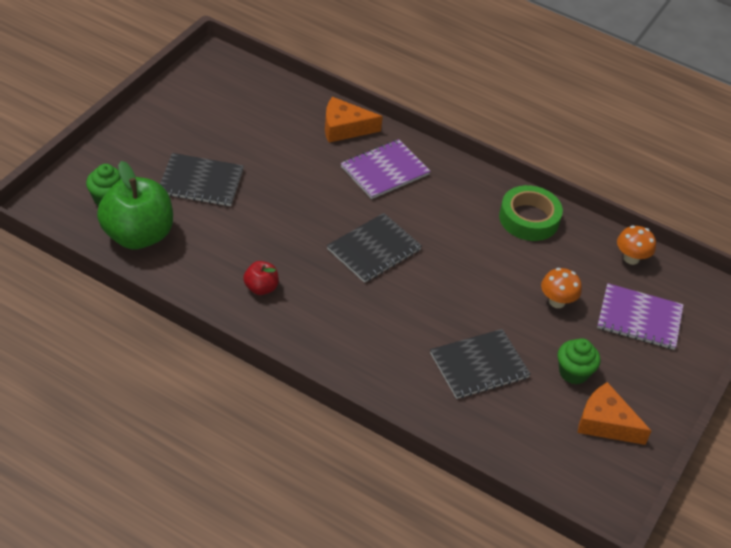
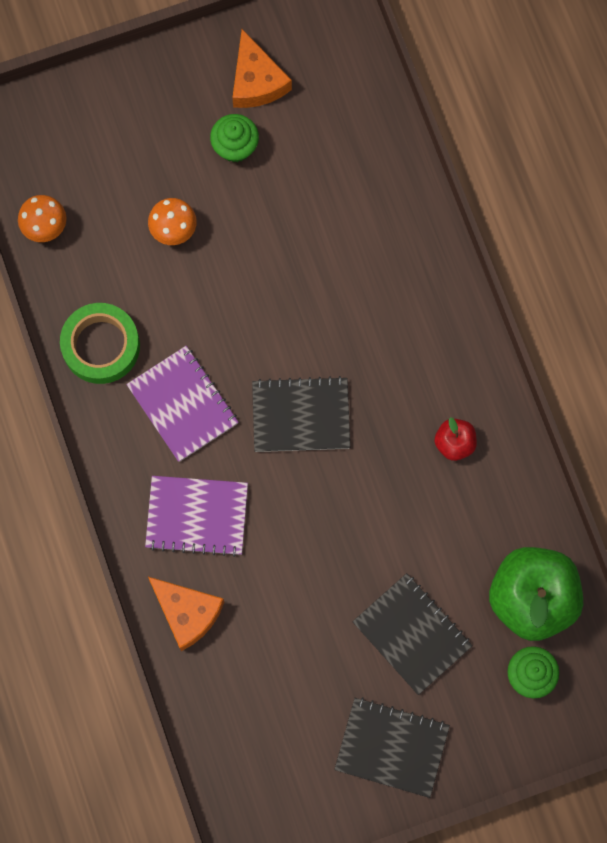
camera: 135 degrees left, 30 degrees up
(479, 365) = (317, 213): black notebook -> black notebook (391, 747)
(639, 318) = (111, 157): purple notebook -> purple notebook (182, 404)

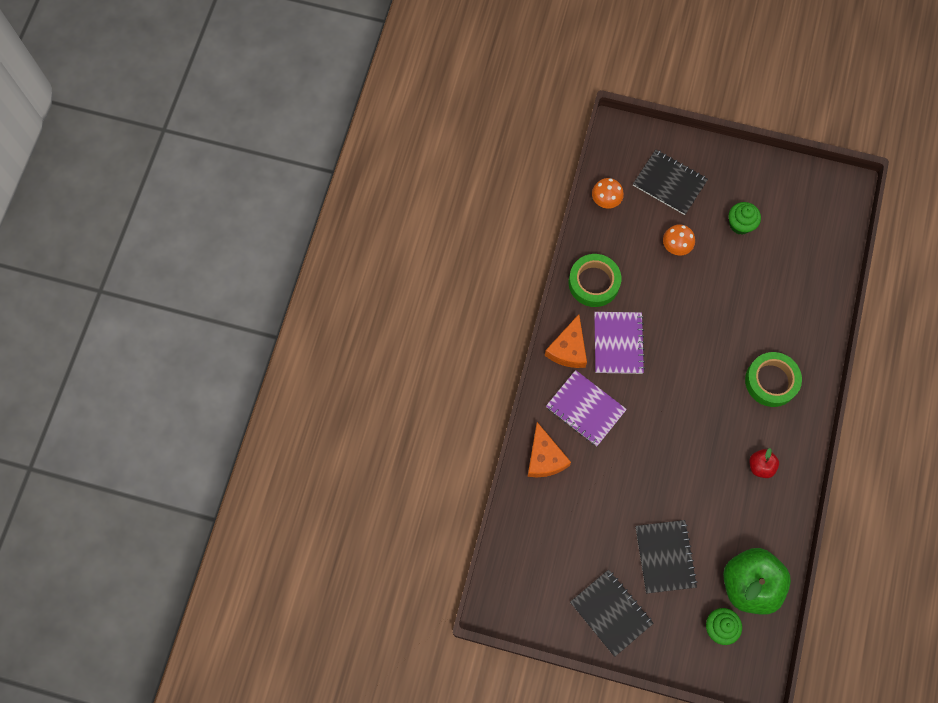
camera: 35 degrees right, 5 degrees down
(256, 81) = (776, 197): orange cheese -> orange cheese (568, 349)
(301, 415) = (681, 393): black notebook -> black notebook (669, 183)
(400, 327) = (771, 381): none -> green tape

